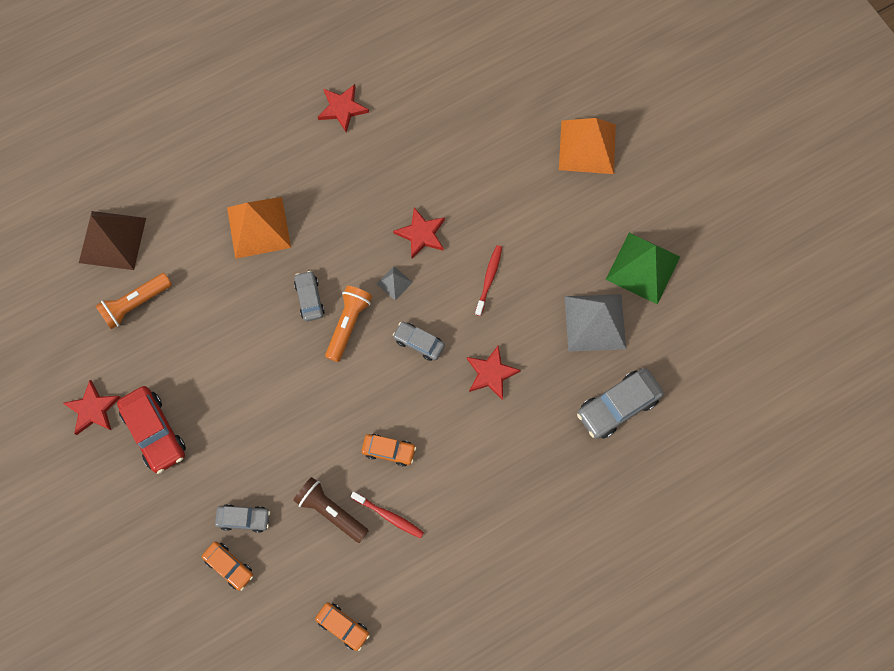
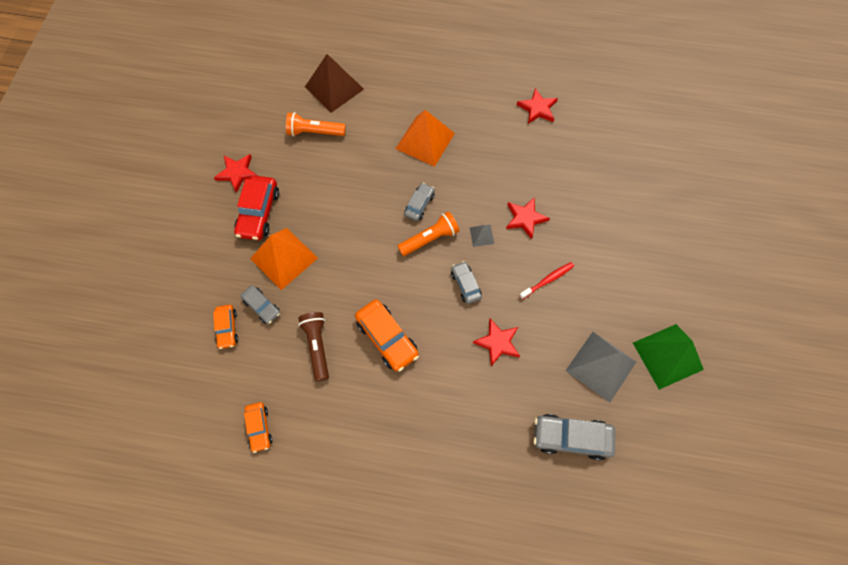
camera: 40 degrees right, 5 degrees down
(389, 450) = (387, 338): orange car -> orange car, size x1.67
(389, 516) = (350, 381): red toothbrush -> none
(587, 147) = (689, 245): orange pyramid -> orange pyramid (284, 258)

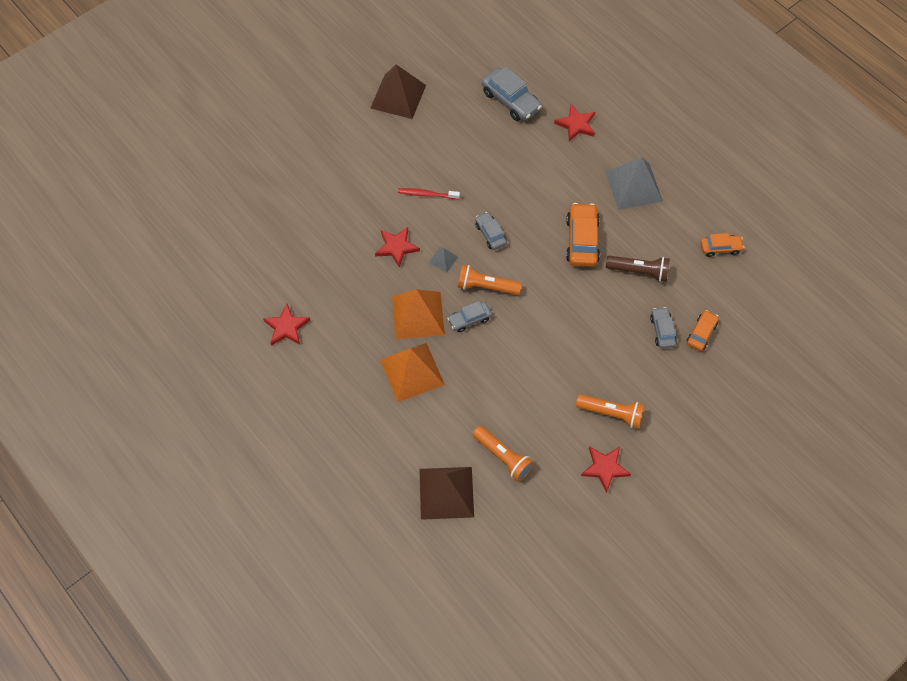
camera: 140 degrees left, 5 degrees down
(259, 213) = (611, 413): red car -> orange flashlight
(259, 427) = (720, 248): orange car -> orange car turned 60 degrees clockwise
(284, 258) = (617, 357): orange pyramid -> orange pyramid (418, 315)
(317, 346) = (639, 271): brown flashlight -> brown flashlight turned 105 degrees counterclockwise
(465, 285) = (490, 234): grey car -> grey car turned 135 degrees clockwise
(497, 343) = (504, 182): red star -> red star (576, 124)
(601, 366) = (448, 121): grey pyramid -> grey pyramid (633, 186)
(668, 356) = (398, 96): green pyramid -> brown pyramid

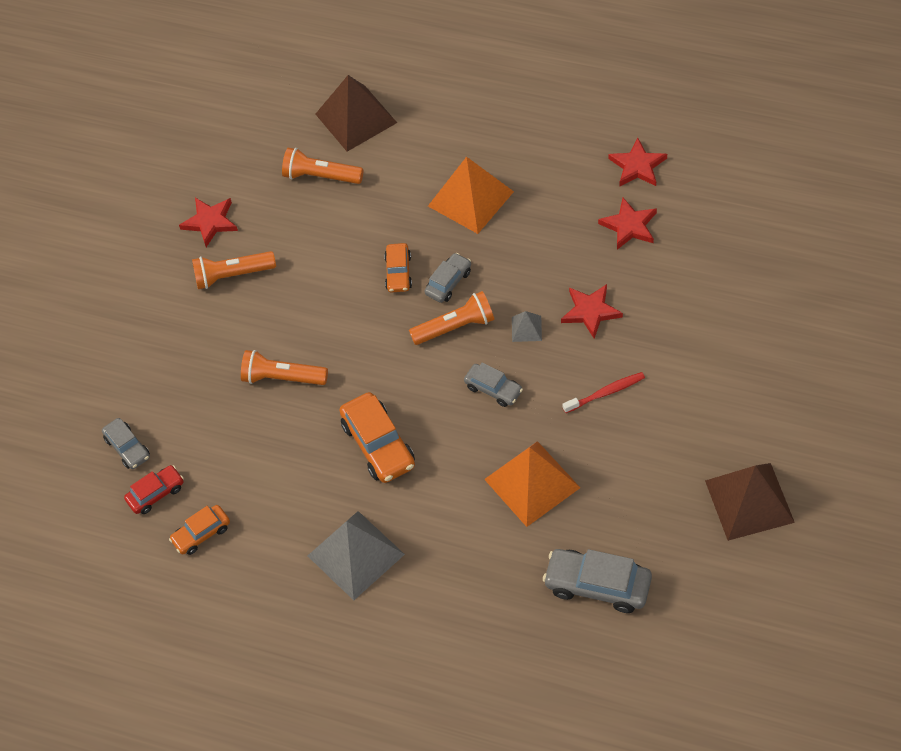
camera: 155 degrees right, 5 degrees down
(418, 315) = (508, 255): orange pyramid -> orange pyramid (532, 483)
(576, 124) = (485, 601): red star -> red star (629, 226)
(617, 318) = (282, 377): none -> orange flashlight
(639, 271) = (287, 446): brown flashlight -> none
(662, 331) = (222, 392): grey car -> grey car (127, 448)
(701, 333) = (175, 414): orange car -> orange car (398, 272)
(738, 288) = (156, 493): none -> red car

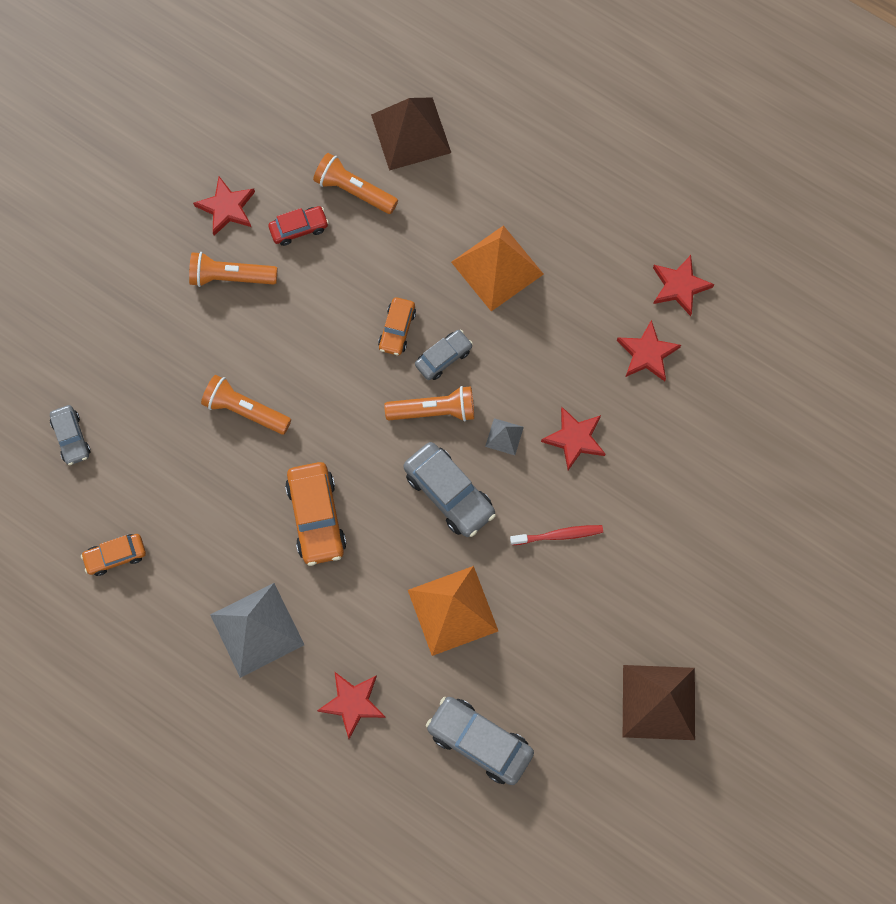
camera: 10 degrees right, 15 degrees up
(156, 493) = (84, 497): red car -> red car (299, 228)
(467, 589) = (352, 703): none -> red star
(493, 389) = (449, 493): grey car -> grey car, size x1.67

